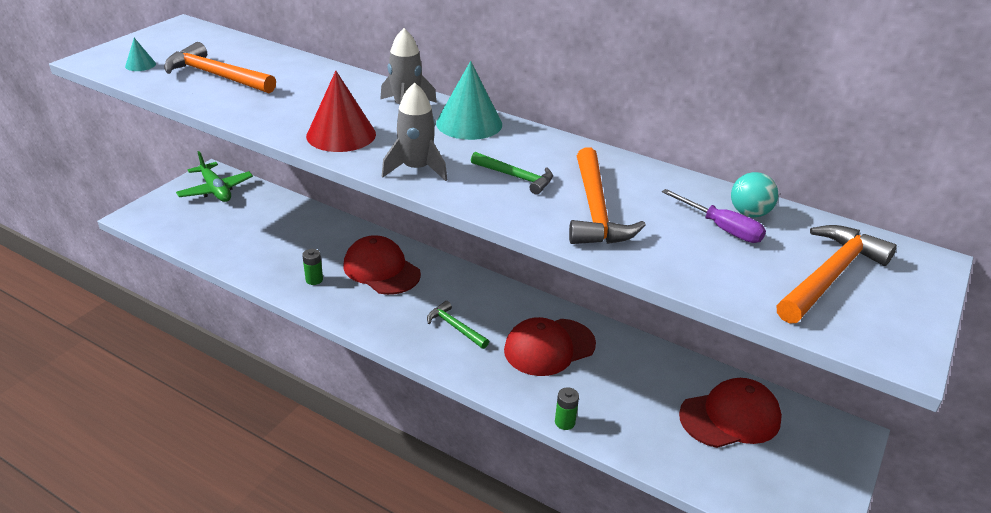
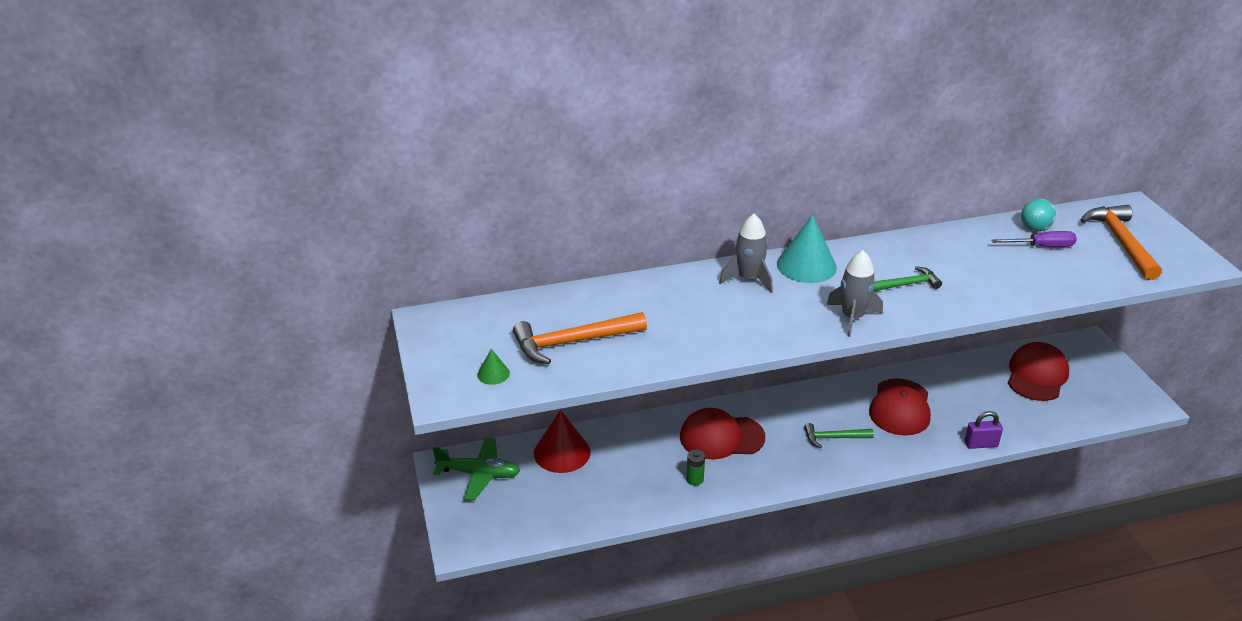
camera: 45 degrees left, 0 degrees up
(140, 65) = (493, 374): turquoise cone -> green cone
(341, 135) = (761, 326): red cone -> red cone (562, 452)
(565, 422) = (981, 444): green battery -> purple padlock
(595, 210) = (979, 277): orange hammer -> none

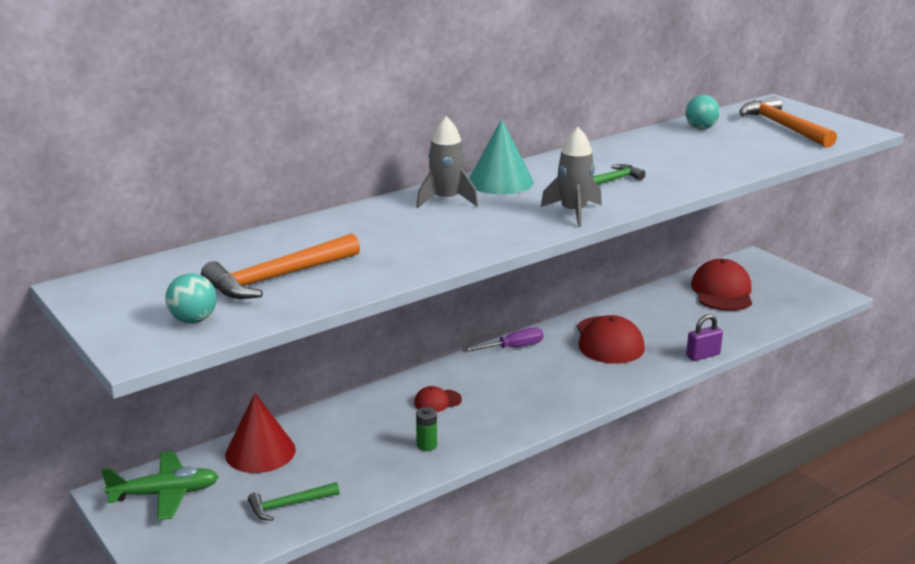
camera: 20 degrees left, 10 degrees down
(493, 374) = (193, 320): green cone -> turquoise ball
(721, 437) = (437, 401): red cap -> red cap, size x0.49
(833, 438) = (556, 378): green hammer -> green hammer (289, 505)
(1042, 246) = (716, 139): purple screwdriver -> purple screwdriver (512, 348)

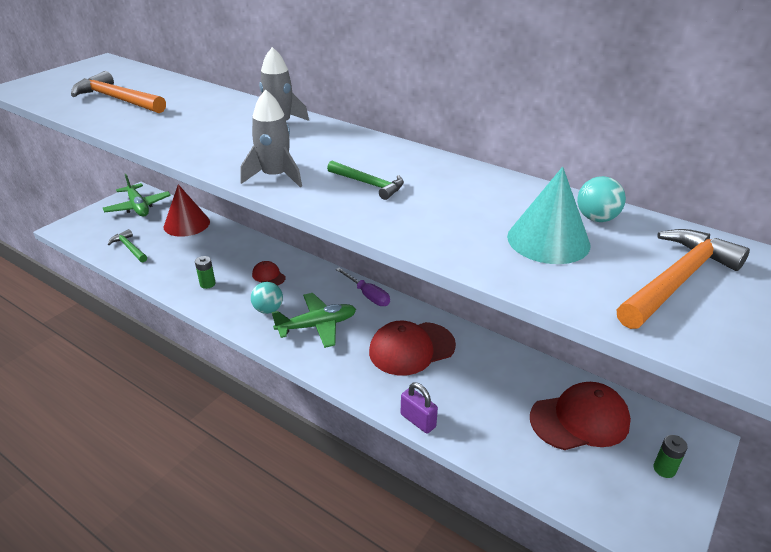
camera: 70 degrees right, 10 degrees up
(193, 320) = (54, 91): turquoise ball -> turquoise ball (268, 310)
(500, 182) = (335, 138): turquoise cone -> turquoise cone (548, 240)
(549, 383) = (317, 326): none -> green plane
(776, 277) = (664, 469): none -> green battery

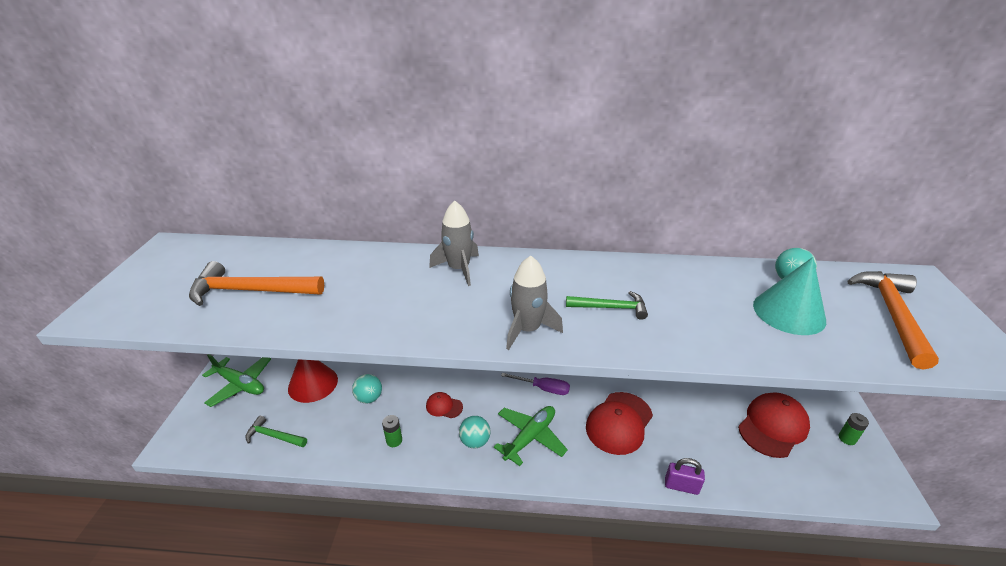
camera: 30 degrees left, 0 degrees up
(217, 248) = (369, 398): none -> turquoise ball

